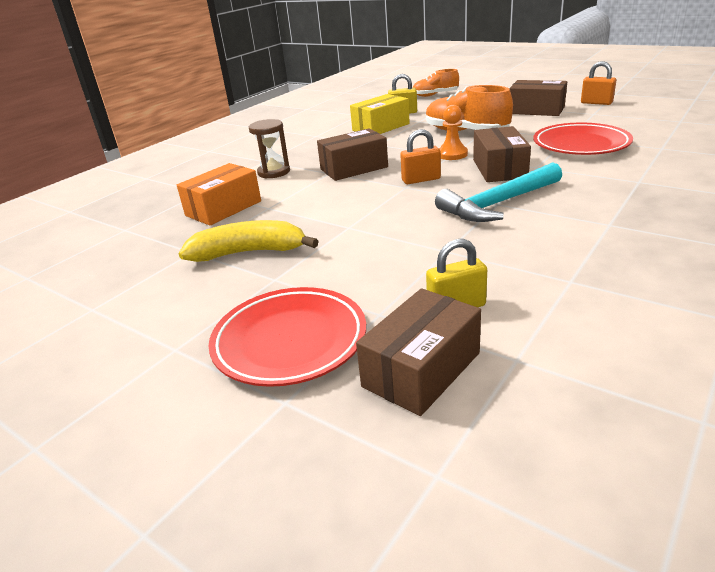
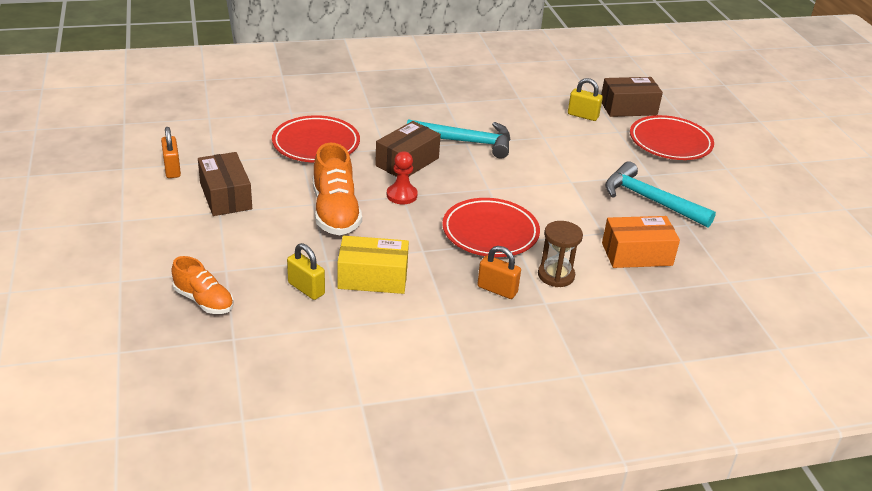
camera: 145 degrees left, 5 degrees up
(249, 252) = (650, 200): yellow banana -> turquoise hammer
(354, 168) = (490, 232): brown box -> red plate
(421, 180) = (469, 187): orange padlock -> orange padlock (497, 289)
(452, 154) = (401, 195): orange pawn -> red pawn

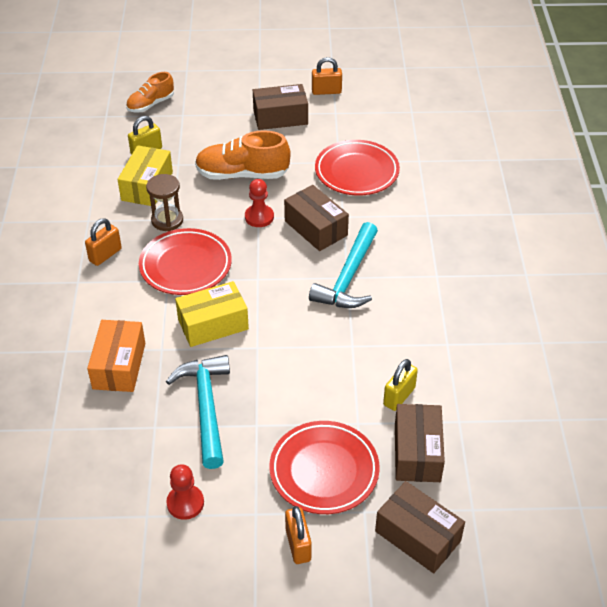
camera: 105 degrees right, 10 degrees up
(556, 275) = (109, 297): brown hourglass -> brown hourglass (167, 220)
(557, 207) = (213, 324): none -> yellow box
(650, 200) = (206, 407): turquoise hammer -> turquoise hammer turned 60 degrees counterclockwise
(693, 106) = (418, 536): none -> brown box
(736, 149) = (298, 545): none -> orange padlock
(743, 199) = (185, 503): none -> red pawn

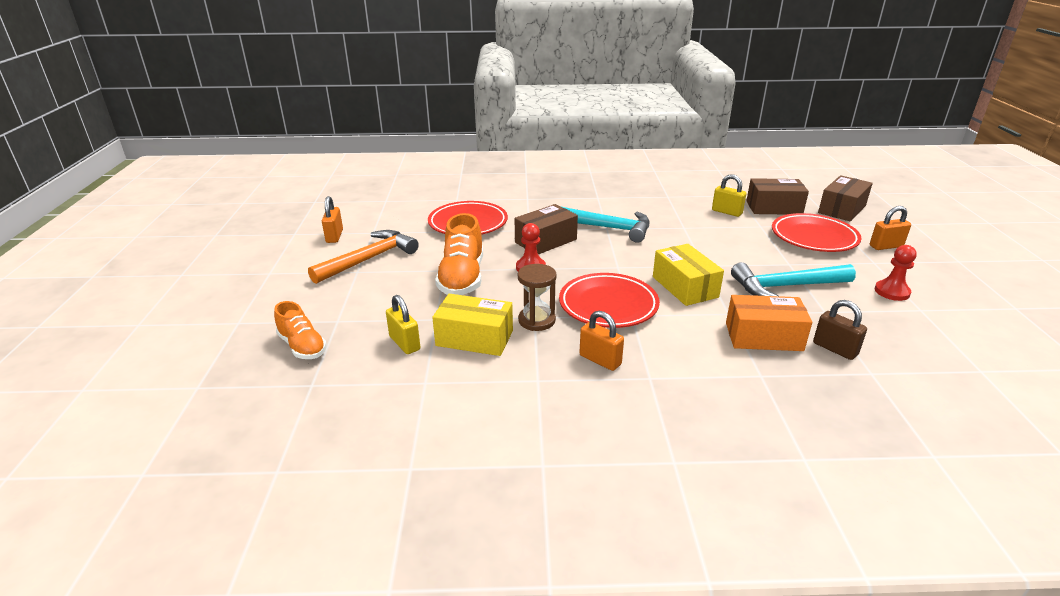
camera: 90 degrees left, 15 degrees down
(91, 413) = (835, 349): none -> brown padlock
(280, 117) = (369, 259): brown box -> orange hammer

